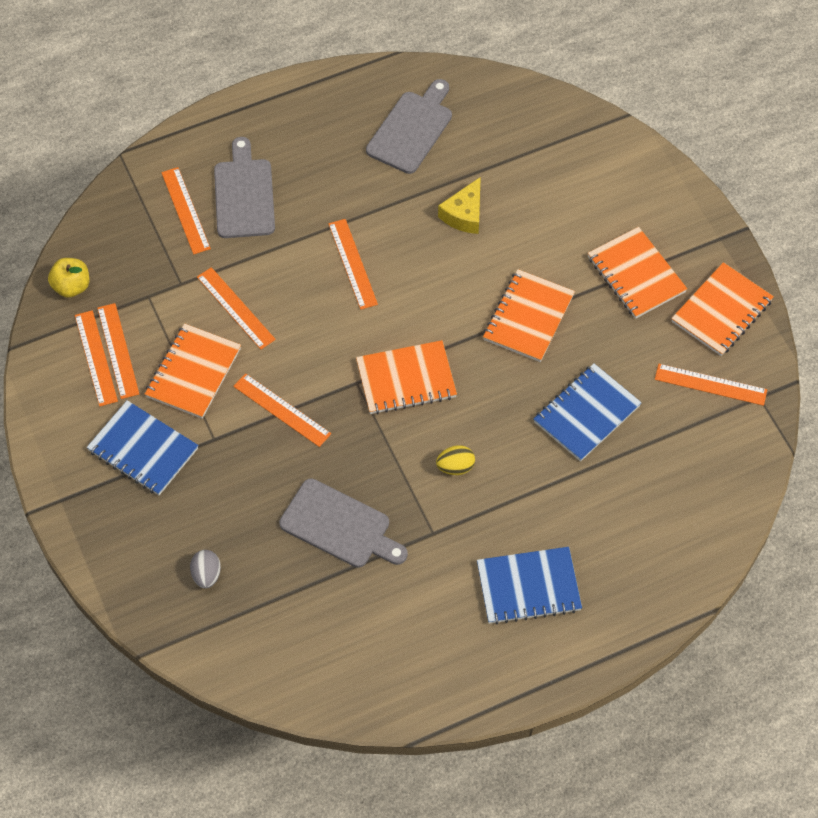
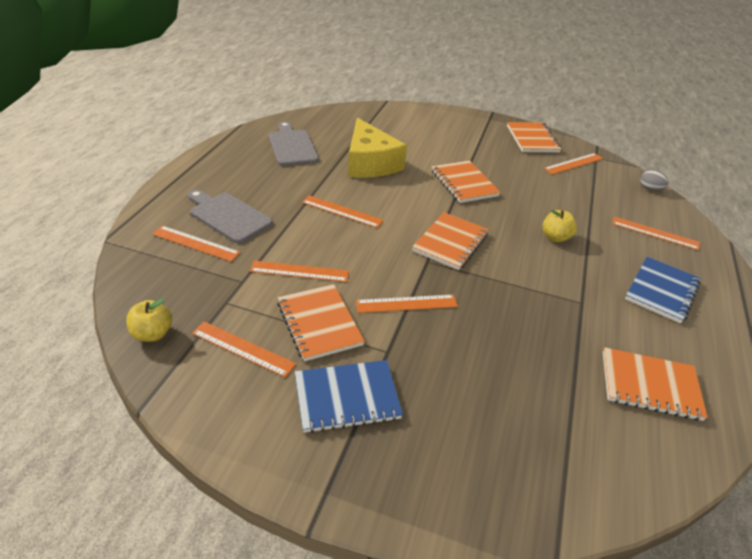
camera: 50 degrees left, 20 degrees down
(96, 358) = (230, 365): orange ruler -> orange ruler (655, 233)
(206, 575) = (509, 443): grey egg -> grey egg (650, 189)
(339, 526) = (534, 339): grey cutting board -> none
(455, 467) = (538, 264): yellow egg -> none
(464, 214) = (370, 163): yellow cheese -> yellow cheese, size x1.83
(520, 454) = (555, 237): none -> yellow apple
(586, 414) = (551, 203): blue notebook -> none
(636, 275) = (480, 145): orange notebook -> orange notebook (650, 386)

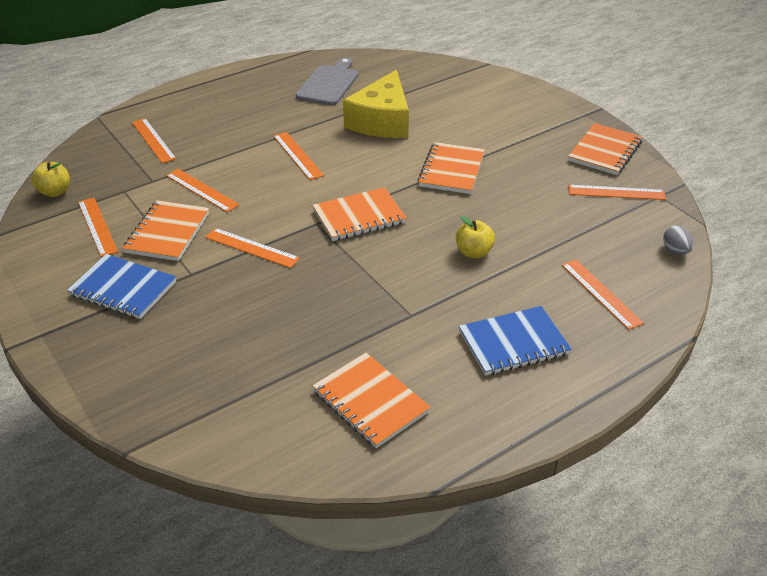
camera: 40 degrees right, 0 degrees up
(228, 216) = (201, 127): grey cutting board -> none

